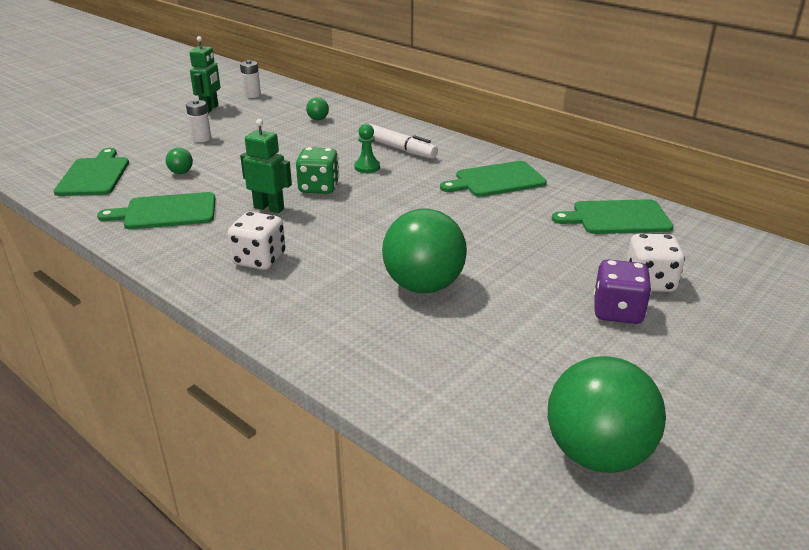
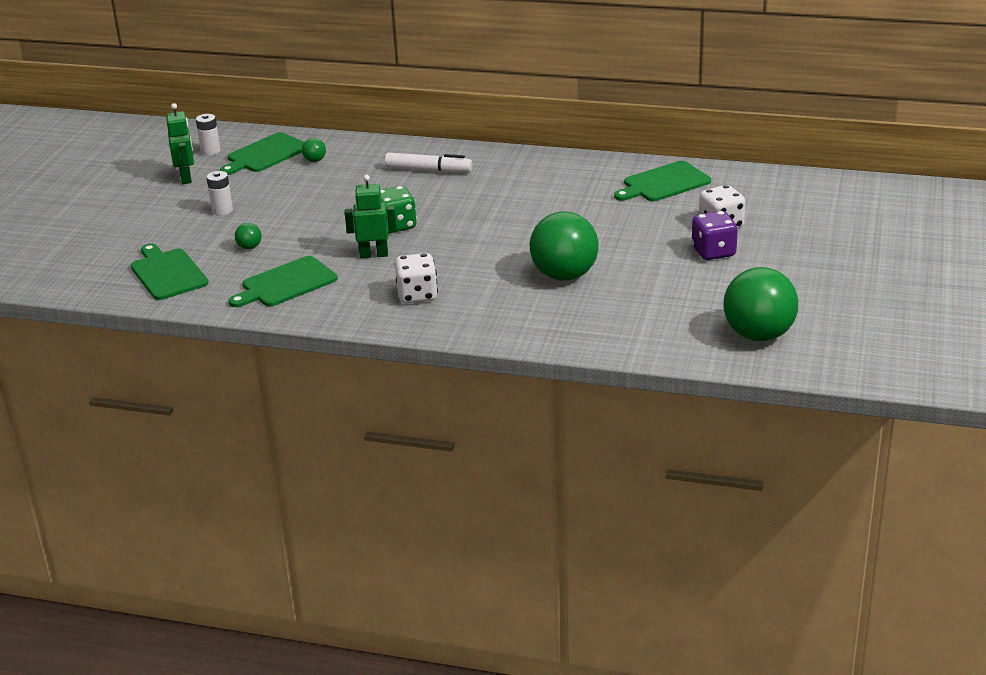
camera: 25 degrees left, 0 degrees up
(367, 167) = (418, 196): green pawn -> none
(496, 180) = (542, 177): green cutting board -> green cutting board (265, 154)

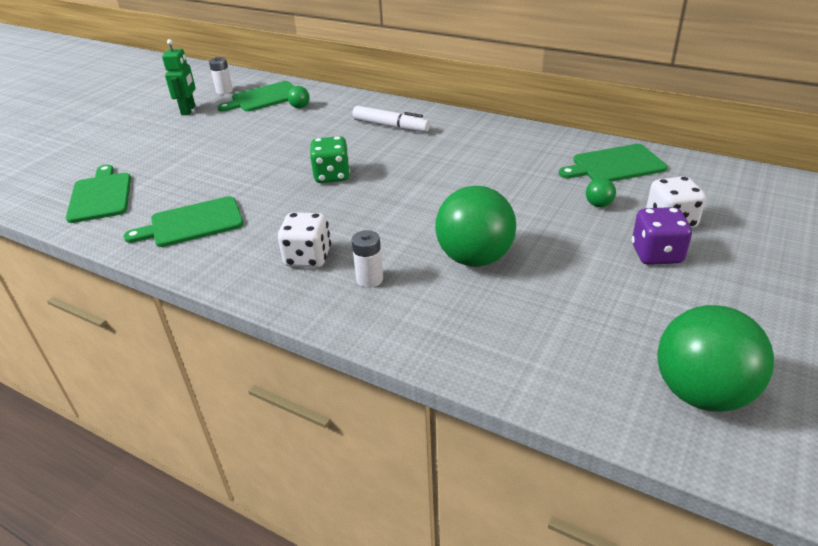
camera: 15 degrees right, 5 degrees up
(222, 211) = (193, 142): white battery -> white battery (369, 279)
(249, 247) = (189, 180): green ball -> green ball (598, 205)
(374, 254) = (293, 203): green robot -> none

